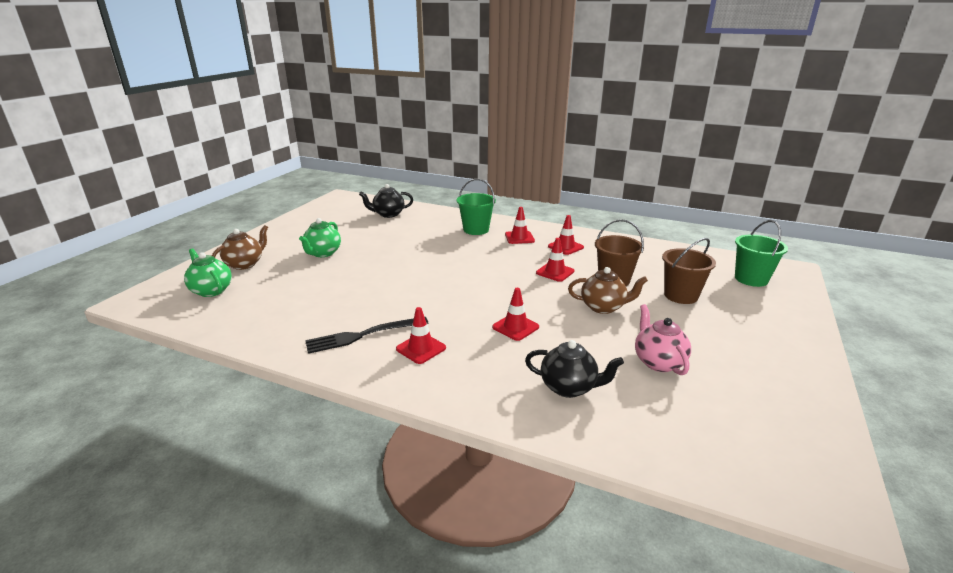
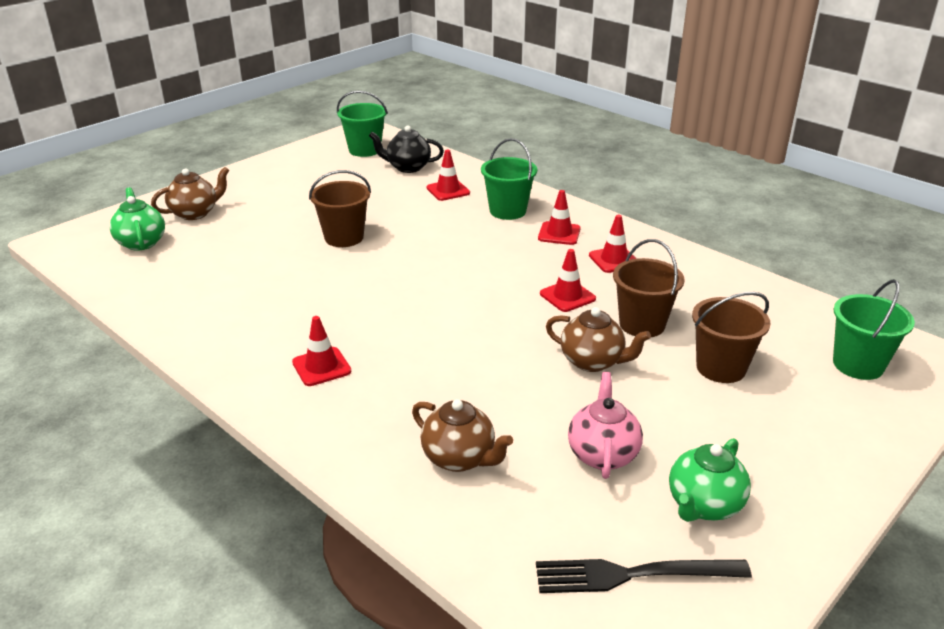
camera: 20 degrees right, 5 degrees up
(323, 253) = (291, 213): green teapot -> green teapot (704, 505)
(349, 208) = (364, 150): none -> green bucket
(362, 335) = (267, 335): black fork -> black fork (631, 575)
(374, 262) = (344, 237): none -> brown bucket
(515, 327) = (454, 364): red traffic cone -> red traffic cone (448, 190)
(569, 387) = (460, 458): black teapot -> brown teapot

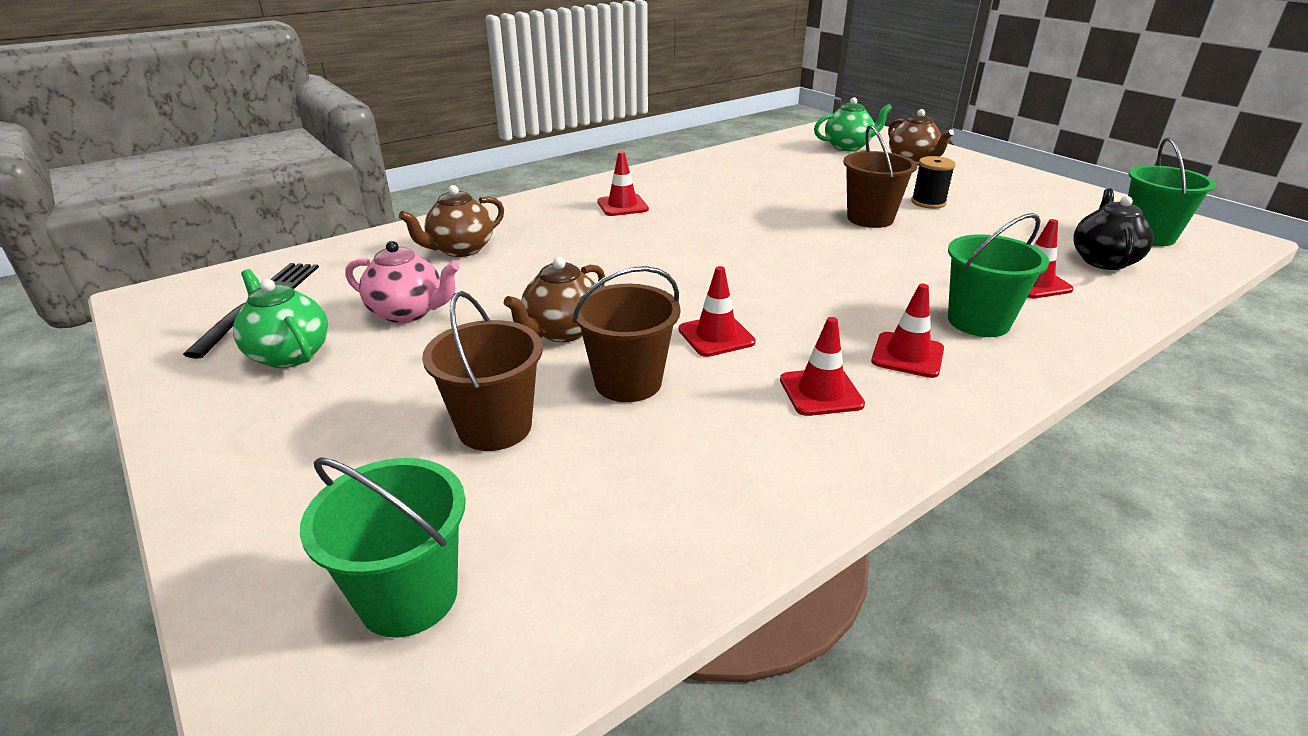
camera: 100 degrees right, 0 degrees up
(305, 213) = (928, 202): none -> black spool

